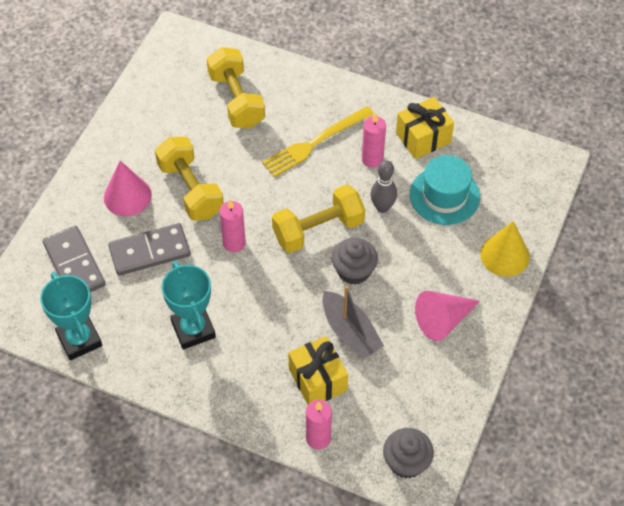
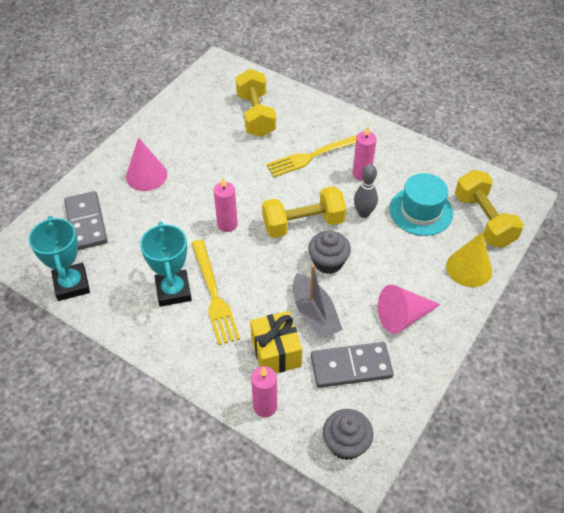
camera: 10 degrees right, 5 degrees down
(149, 251) = (153, 221): grey domino -> grey domino (351, 366)
(190, 190) = (200, 177): yellow dumbbell -> yellow dumbbell (483, 220)
(238, 327) = (214, 294): none -> yellow fork
(423, 138) = (409, 163): yellow gift -> none

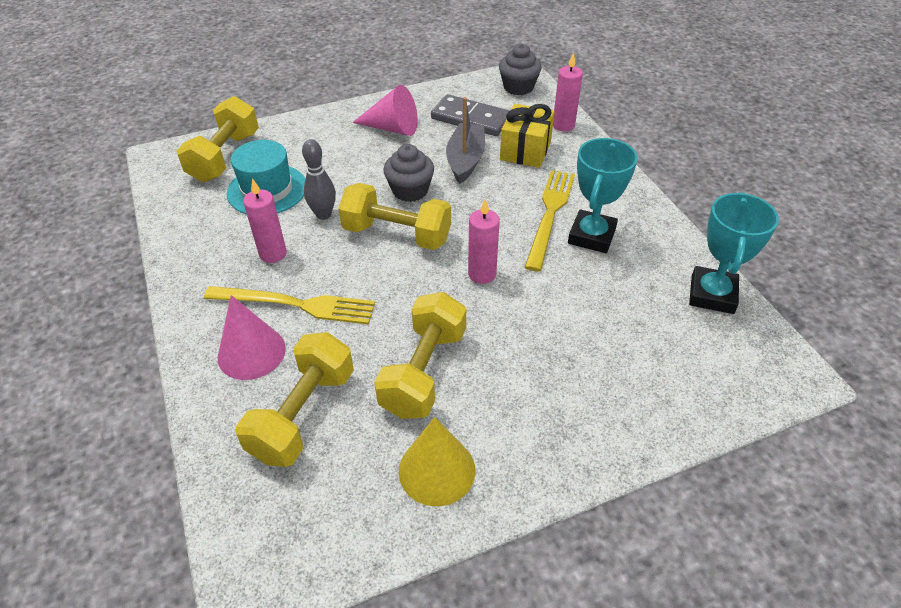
camera: 145 degrees left, 5 degrees down
(86, 222) = (666, 365): grey domino -> none
(146, 175) = (544, 396): pink cone -> pink cone (251, 352)
(216, 157) = (423, 371): none -> yellow dumbbell
(469, 268) = (294, 132): yellow cone -> yellow cone (437, 470)

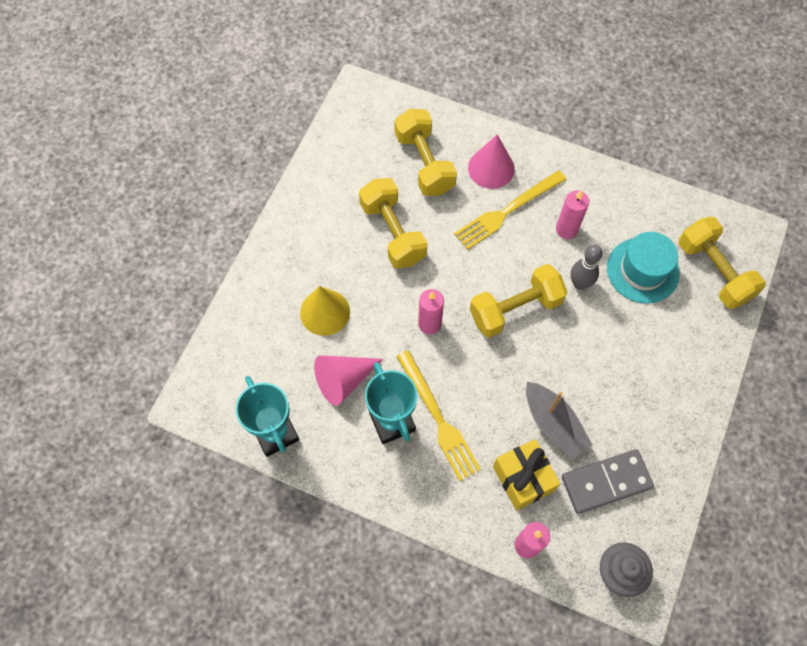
camera: 135 degrees right, 20 degrees up
(392, 128) = (648, 411): pink cone -> pink cone (344, 380)
(410, 190) = (554, 355): grey cupcake -> none
(437, 470) = (333, 191): yellow cone -> yellow cone (325, 312)

